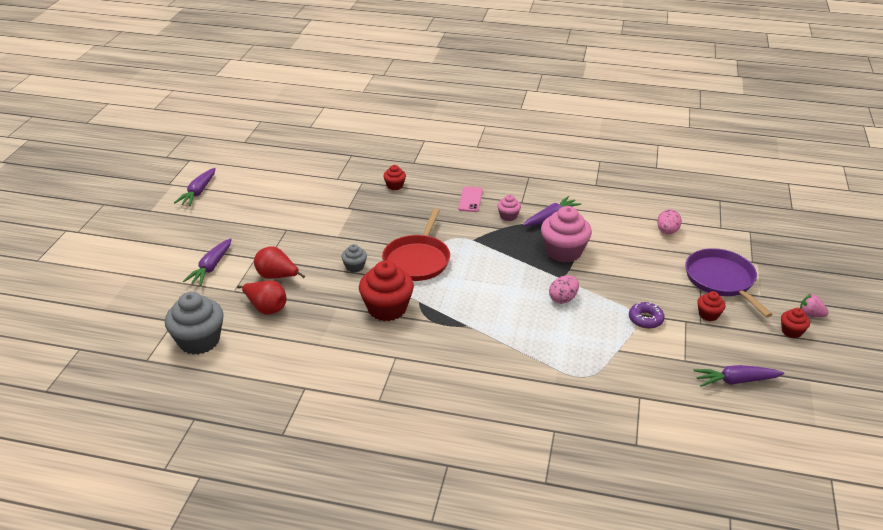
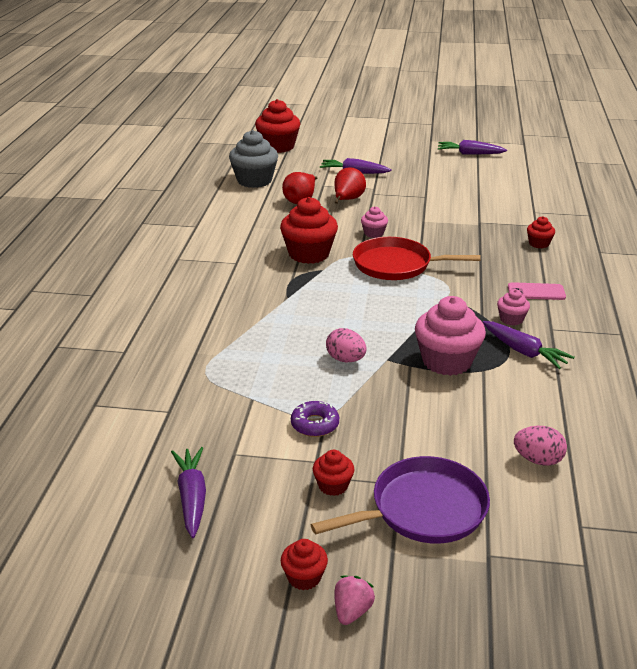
camera: 85 degrees right, 5 degrees down
(105, 319) = (278, 147): none -> red cupcake
(355, 267) = (374, 233): grey cupcake -> pink cupcake

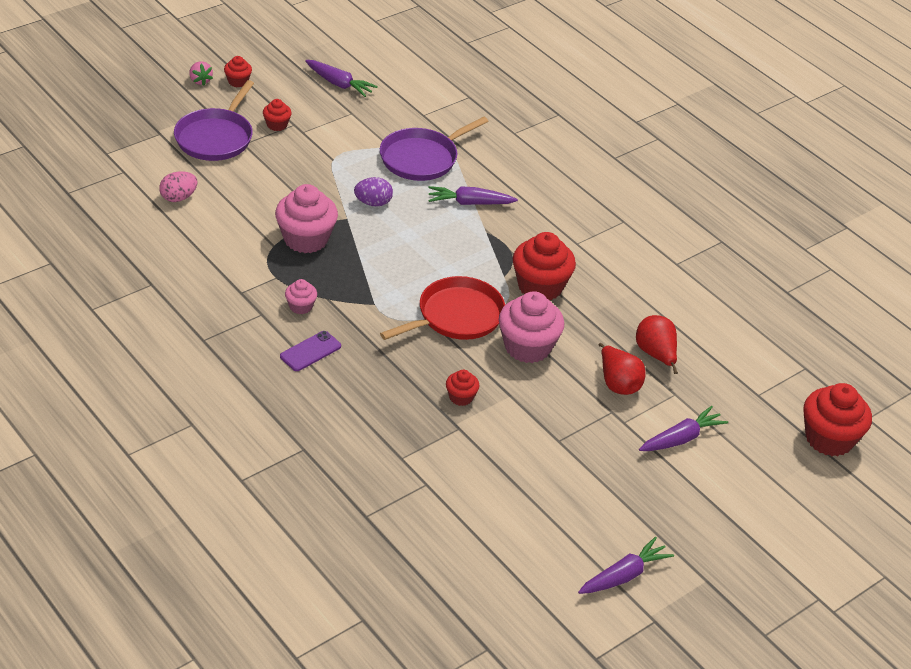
camera: 130 degrees right, 10 degrees up
(242, 373) = (422, 158): none -> purple pan
(254, 180) = (744, 358): grey cupcake -> none
(315, 424) = (331, 151): purple donut -> none
(345, 359) = (373, 203): pink egg -> purple egg
(374, 233) = (527, 347): pink cupcake -> pink cupcake, size x2.01
(524, 352) = (261, 278): purple carrot -> purple carrot (469, 203)
(536, 292) = (310, 351): pink phone -> purple phone
(539, 244) = (370, 426): red cupcake -> red cupcake (461, 397)

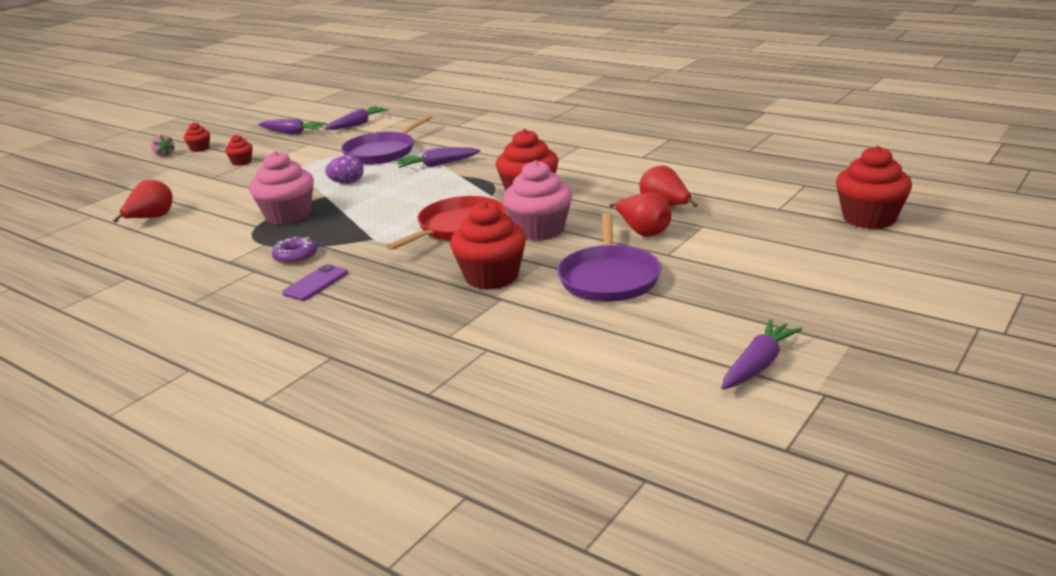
camera: 10 degrees left, 15 degrees down
(178, 198) = (151, 219): pink egg -> red pear
(216, 137) = (184, 179): purple pan -> purple pan (609, 278)
(300, 306) = (295, 256): pink cupcake -> purple donut
(461, 397) = (491, 277): red cupcake -> red cupcake, size x2.01
(681, 438) = (732, 251): purple carrot -> purple carrot (358, 124)

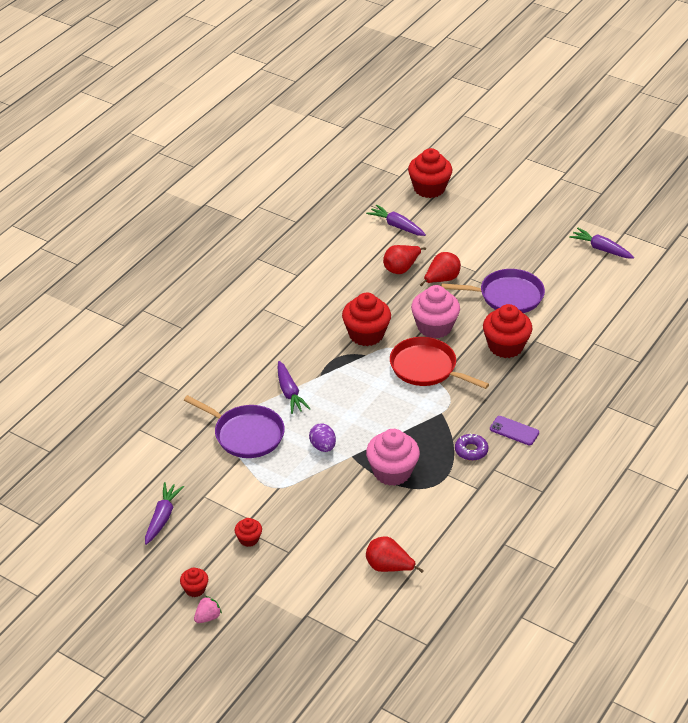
camera: 95 degrees left, 15 degrees up
(358, 124) = (150, 467): purple carrot -> purple carrot (396, 226)

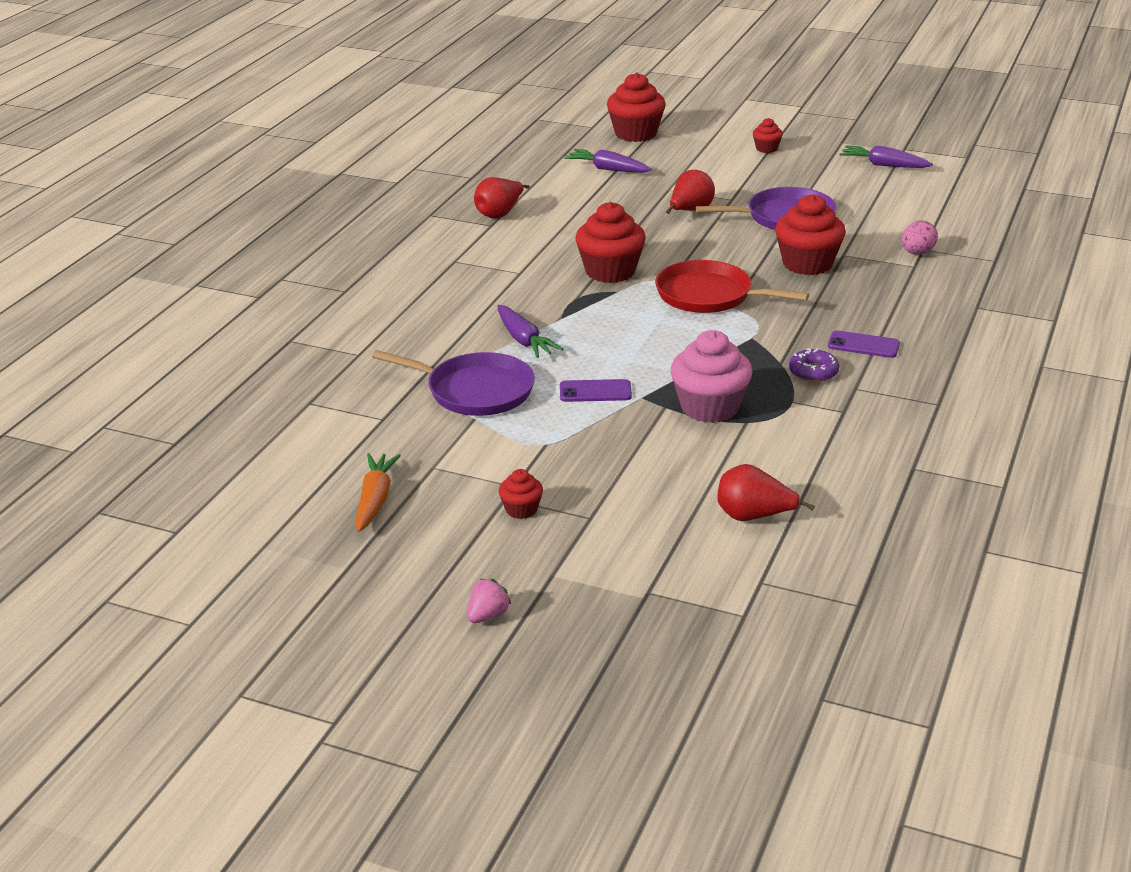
camera: 10 degrees left, 10 degrees down
(162, 517) = (375, 499): purple carrot -> orange carrot
(195, 589) = (455, 582): red cupcake -> red cupcake (766, 148)
(323, 447) = (595, 391): purple egg -> purple phone
(401, 268) = (631, 206): red pear -> red pear (500, 214)
(434, 327) = (701, 255): pink cupcake -> none
(587, 346) = (917, 253): none -> pink egg

